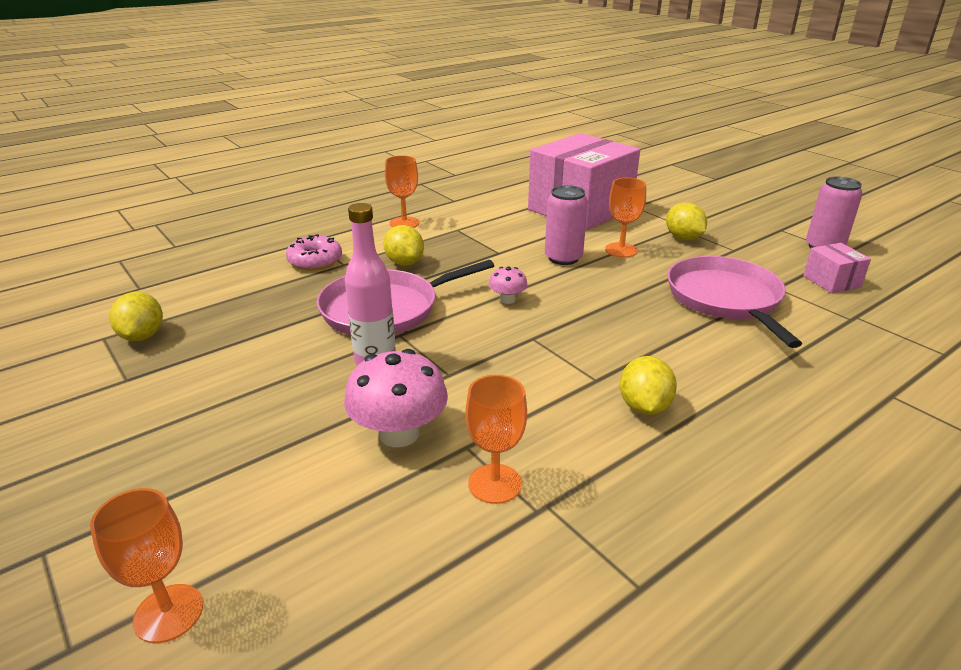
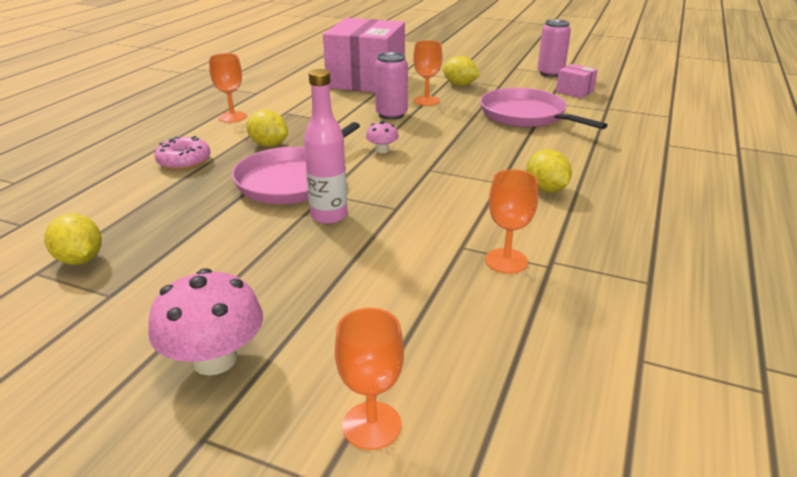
camera: 30 degrees left, 0 degrees up
(399, 433) = (405, 254): pink mushroom -> pink mushroom (214, 359)

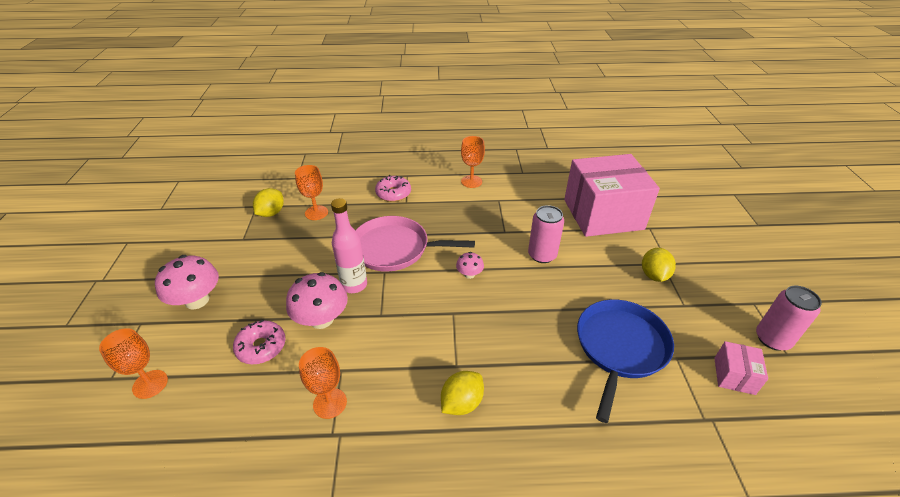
camera: 65 degrees right, 10 degrees up
(268, 145) = (440, 216): yellow lemon -> none
(368, 247) = (321, 319): none -> pink mushroom
(378, 301) = (261, 347): none -> pink donut
(426, 101) = (591, 266): orange goblet -> orange goblet (316, 213)
(526, 115) = (620, 347): pink pan -> blue pan

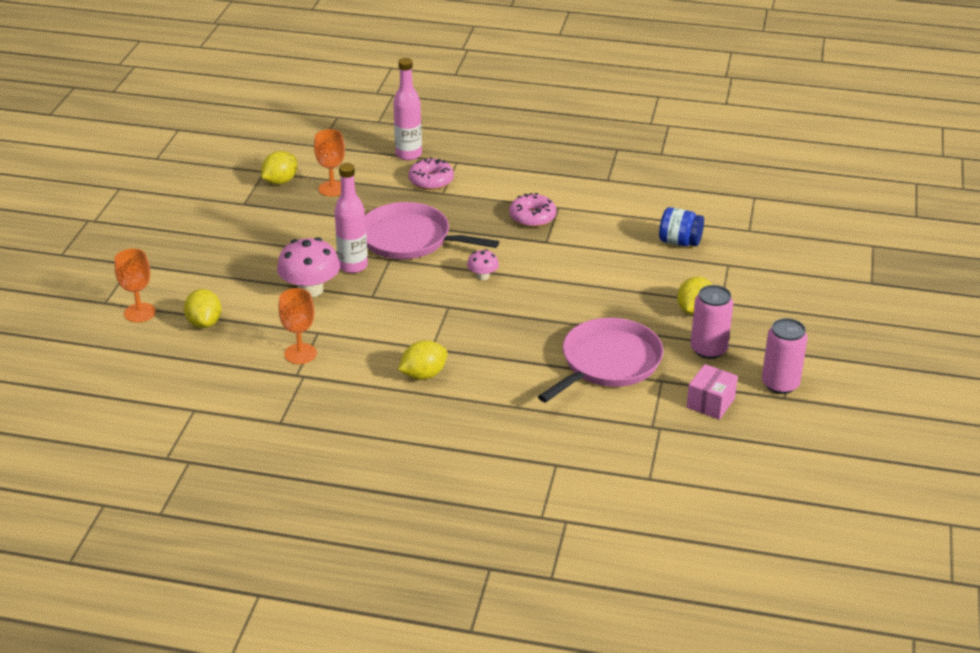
camera: 15 degrees right, 5 degrees down
(197, 300) = (188, 254): pink mushroom -> none
(222, 383) = (204, 323): none -> yellow lemon
(261, 347) = (246, 302): pink donut -> pink donut (532, 217)
(369, 175) = (408, 154): none -> pink bottle
(471, 181) = (535, 181): orange goblet -> none
(542, 255) = (576, 271): pink can -> pink can (708, 349)
(603, 214) = (679, 242): pink box -> blue jar
(620, 347) = (607, 363): blue pan -> pink pan

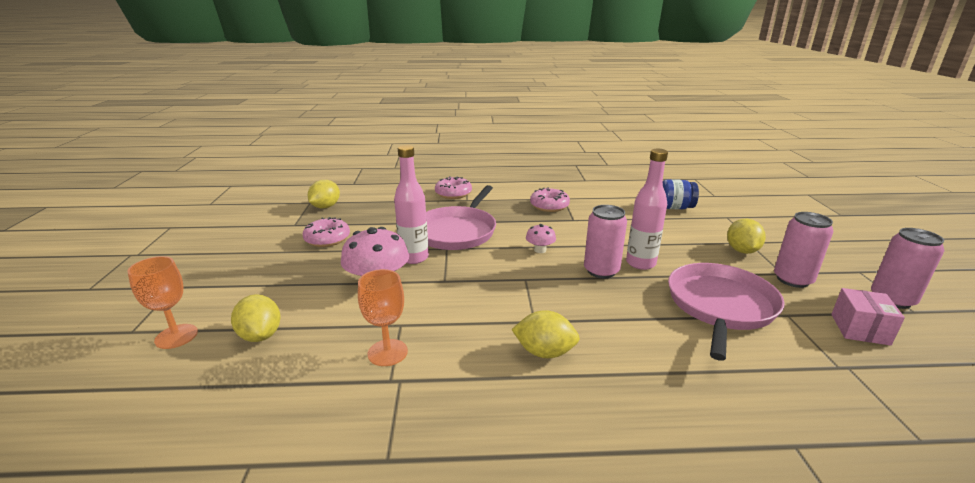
camera: 15 degrees left, 10 degrees down
(274, 229) = (327, 239): none -> pink donut
(332, 188) = (373, 206): orange goblet -> none
(408, 154) = (427, 181): pink bottle -> pink bottle (640, 263)
(410, 239) = (457, 231): pink pan -> pink pan turned 75 degrees counterclockwise
(423, 375) = (544, 352): yellow lemon -> yellow lemon turned 60 degrees clockwise
(527, 310) = (601, 271): none -> pink can

